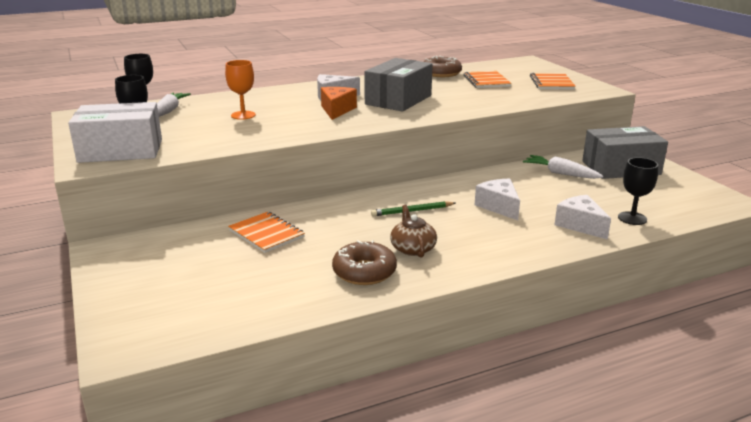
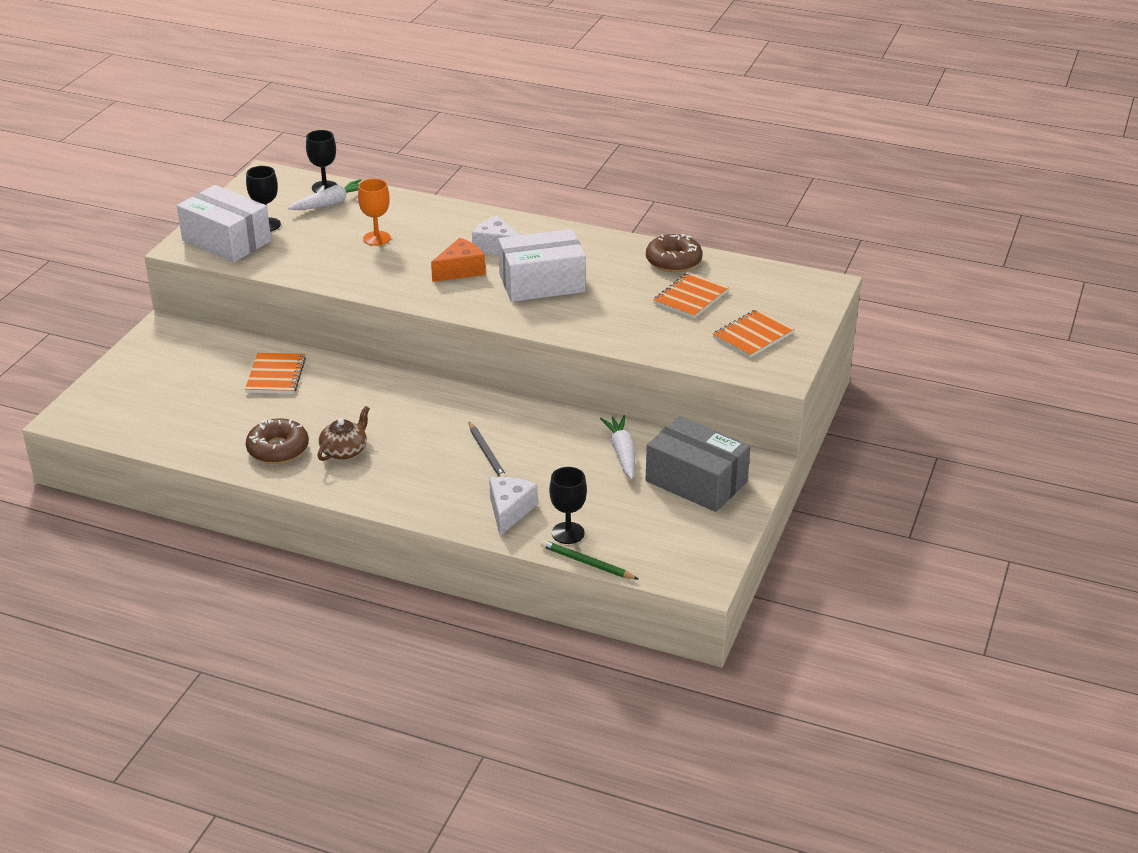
camera: 45 degrees right, 10 degrees up
(398, 100) = (542, 283): grey box -> white box
(412, 211) = (412, 416): green pencil -> green pencil (587, 563)
(499, 207) = (487, 453): white cheese -> grey pencil

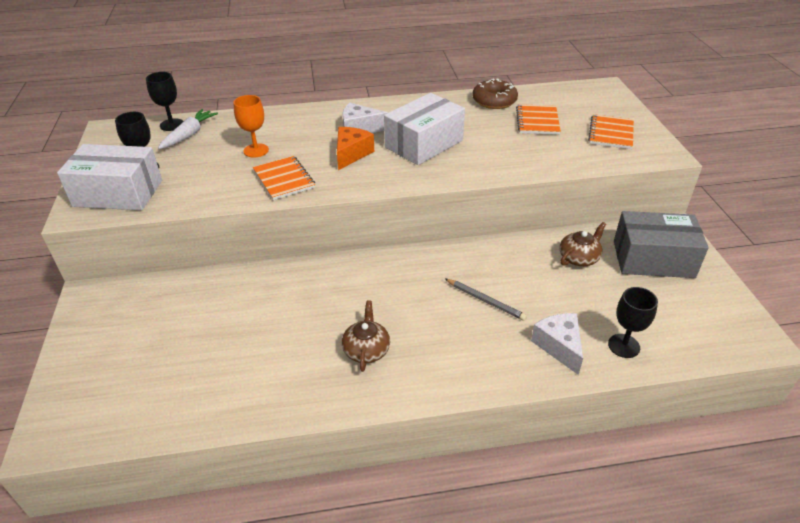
camera: 30 degrees left, 5 degrees up
(276, 375) = (238, 301): orange notebook -> orange notebook (284, 179)
(278, 449) = (304, 375): brown donut -> none
(587, 563) = (669, 367): green pencil -> none
(622, 453) = (579, 258): white carrot -> brown teapot

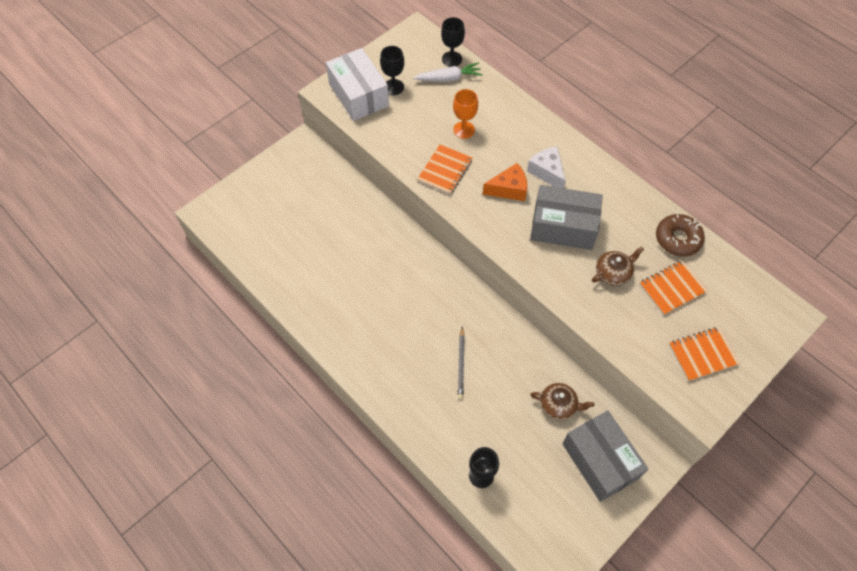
camera: 55 degrees right, 20 degrees up
(366, 350) = (366, 319): brown teapot -> brown teapot (613, 273)
(424, 144) = (563, 227): white box -> grey box
(559, 346) = (450, 433): white cheese -> none

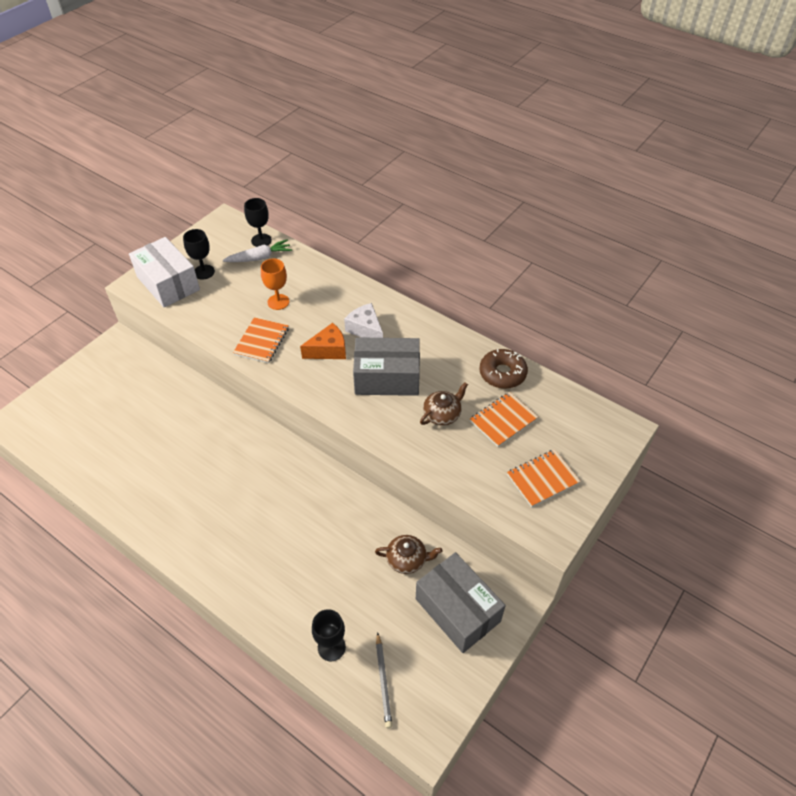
camera: 10 degrees left, 10 degrees down
(461, 364) = (299, 534): grey pencil -> grey pencil (383, 681)

